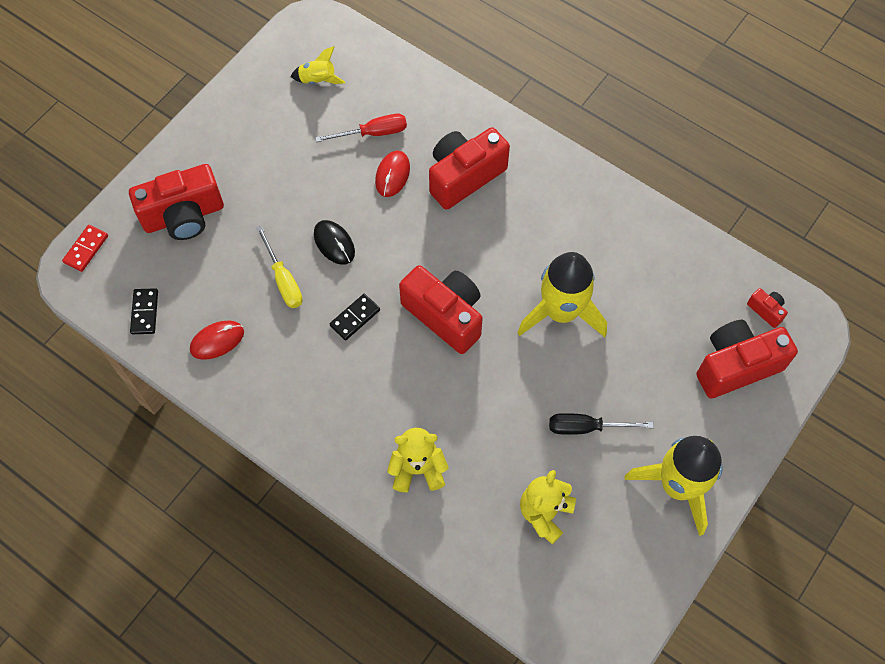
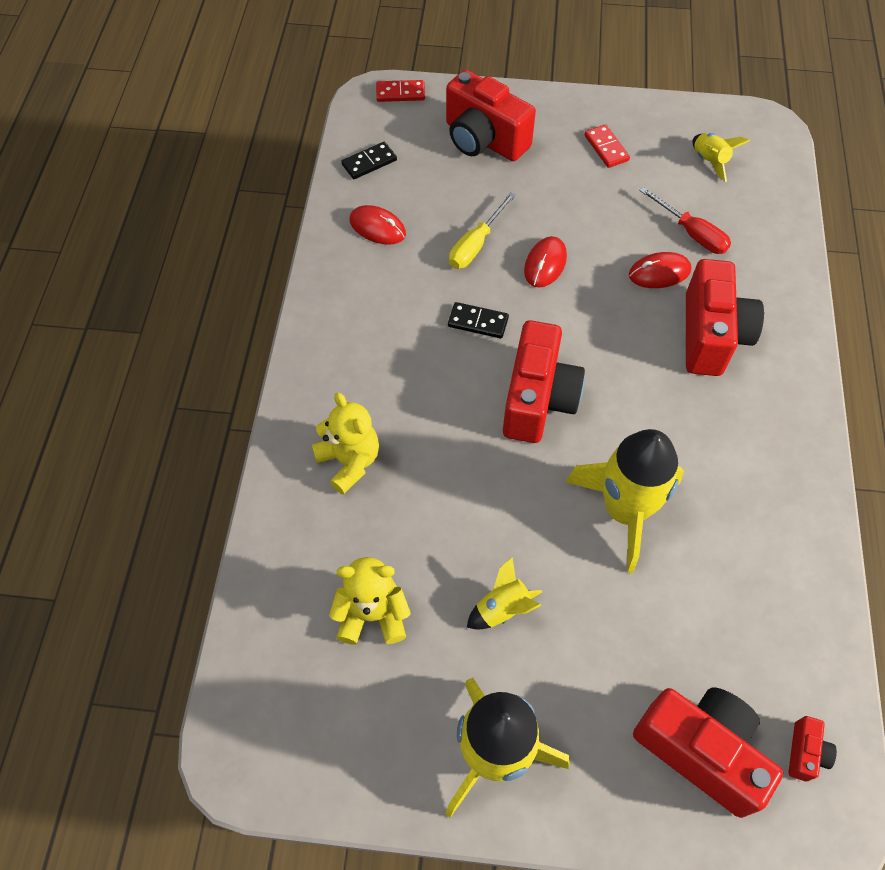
camera: 60 degrees right, 5 degrees down
(256, 138) = (606, 148): none -> red domino
(334, 243) = (545, 264): black mouse -> red mouse
(464, 176) = (711, 335): red camera -> red camera turned 75 degrees clockwise
(586, 427) = (502, 608): black screwdriver -> yellow rocket

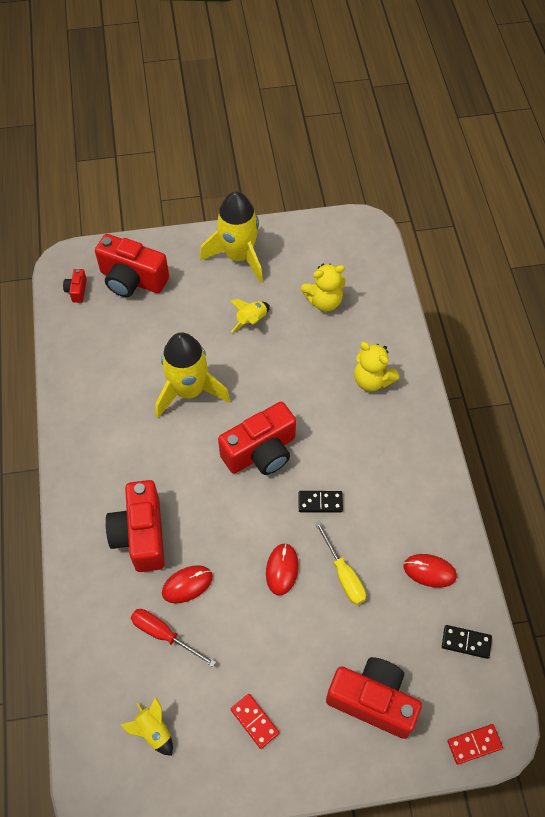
camera: 165 degrees right, 0 degrees up
(369, 162) = (466, 642): black domino -> black domino turned 60 degrees clockwise
(475, 244) = (343, 574): yellow screwdriver -> yellow screwdriver turned 135 degrees clockwise
(538, 399) = (261, 452): red camera -> red camera turned 120 degrees counterclockwise

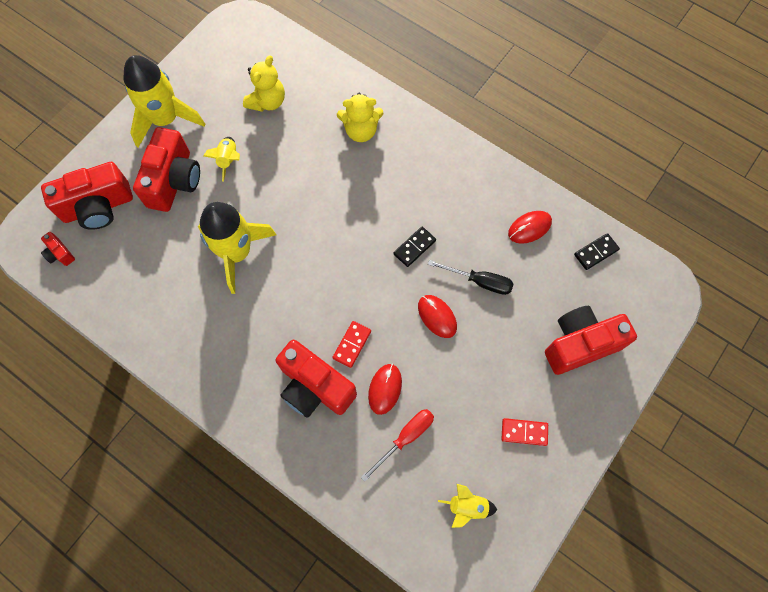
camera: 45 degrees left, 10 degrees up
(164, 634) = (405, 438): red screwdriver -> red screwdriver turned 150 degrees clockwise
(261, 452) = (337, 249): red camera -> red camera (174, 181)
(343, 574) = (479, 281): yellow screwdriver -> black screwdriver
(474, 744) = (662, 311): red domino -> red domino (352, 344)

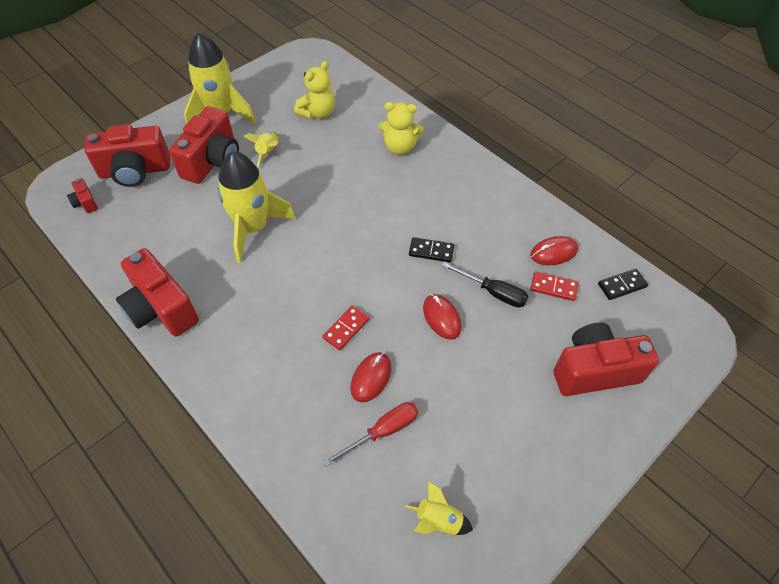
camera: 10 degrees right, 15 degrees down
(315, 387) = (297, 362): red camera -> red camera (161, 308)
(414, 247) = (431, 251): black domino -> black domino turned 45 degrees clockwise
(524, 432) = (518, 450): red domino -> red domino (553, 287)

